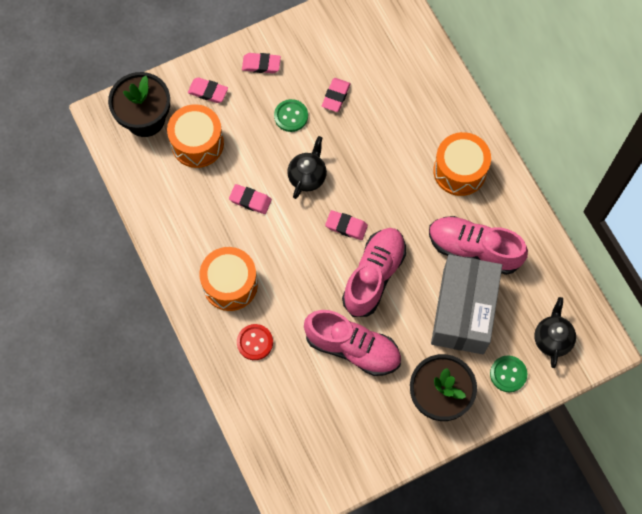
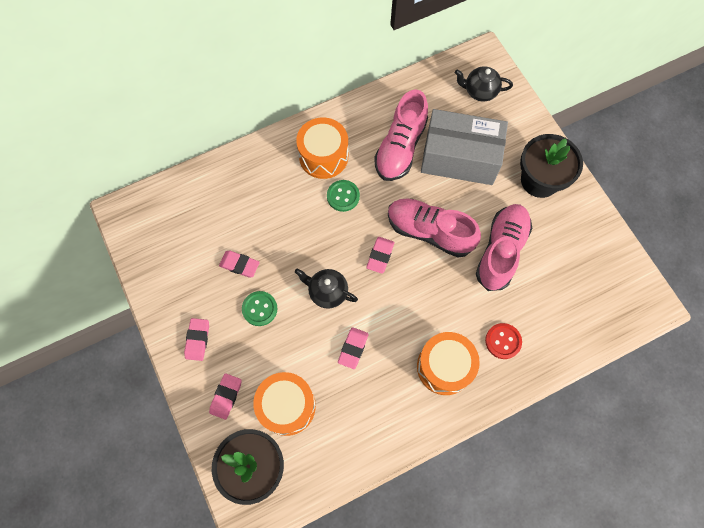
camera: 90 degrees left, 0 degrees up
(508, 374) = (513, 126): green button -> green button (343, 196)

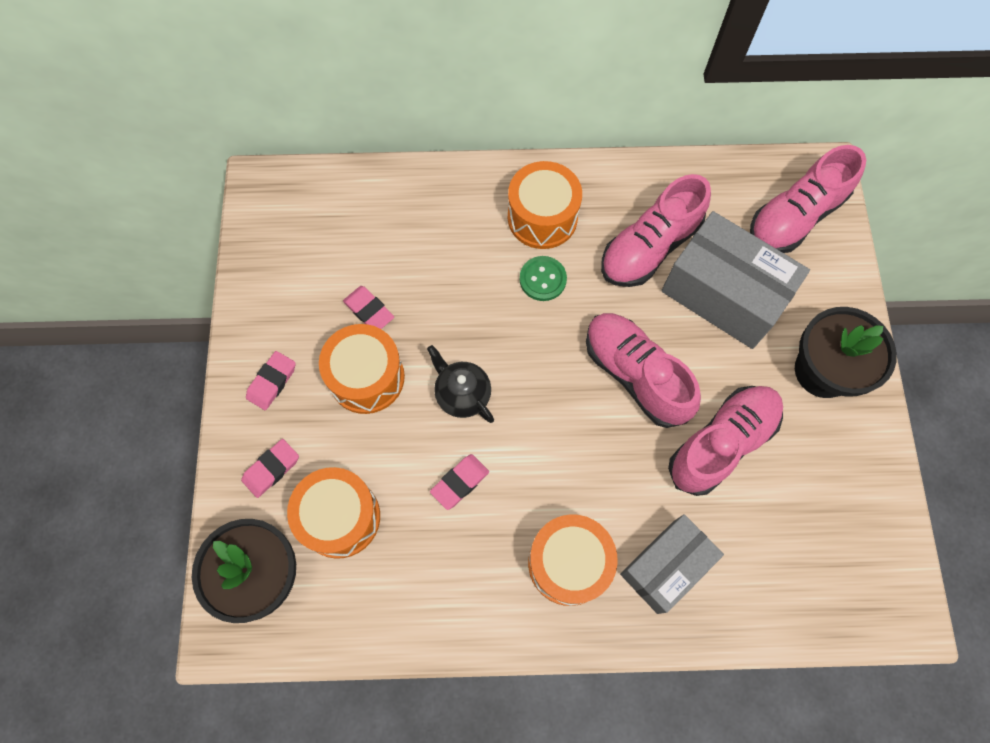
camera: 25 degrees right, 0 degrees up
(259, 309) = (366, 377): green button -> orange drum
(380, 256) = (554, 378): pink eraser -> none
(479, 92) = (795, 217): black teapot -> pink shoe
(503, 341) = (665, 566): red button -> grey box

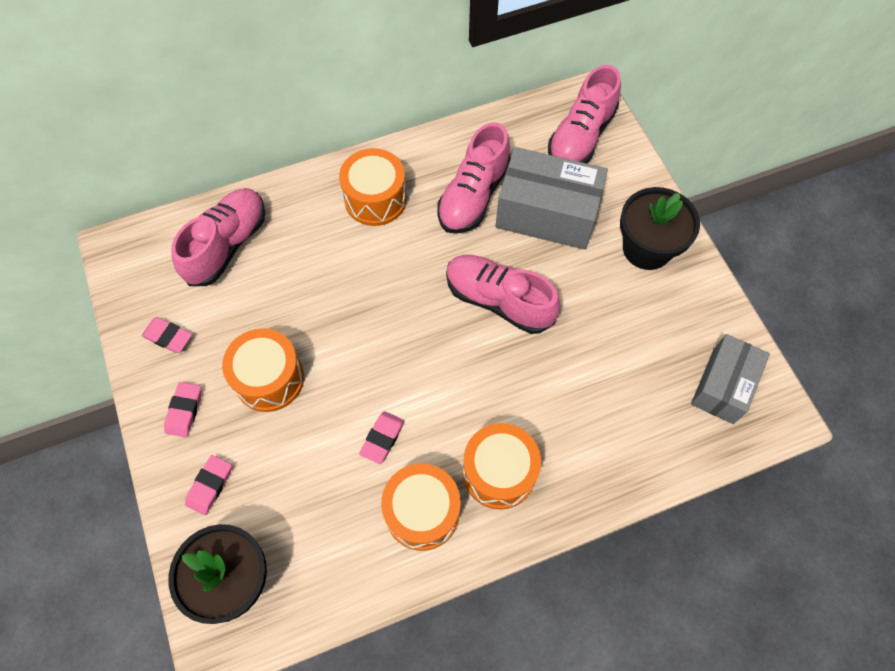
camera: 20 degrees left, 5 degrees down
(340, 517) = (287, 505): orange drum -> orange drum (422, 512)
(369, 311) = (251, 322): pink eraser -> pink eraser (168, 337)
(462, 394) = (358, 365): black teapot -> none
(542, 279) = (394, 249): green button -> none
(665, 566) = (579, 446): grey box -> grey box (723, 386)
(721, 443) = (588, 331): pink shoe -> pink shoe (227, 245)

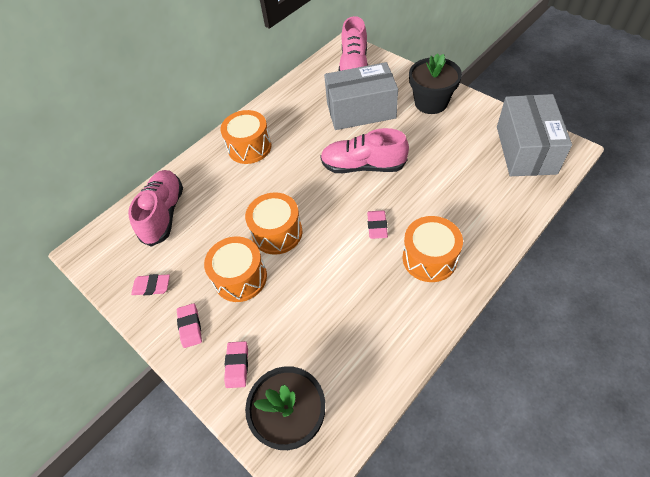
camera: 20 degrees left, 10 degrees down
(382, 438) = (341, 276): pink eraser -> pink eraser (377, 226)
(422, 512) = (396, 306): orange drum -> orange drum (277, 233)
(473, 196) = (310, 120): pink shoe -> none
(723, 386) = (525, 149): grey box -> grey box, size x1.51

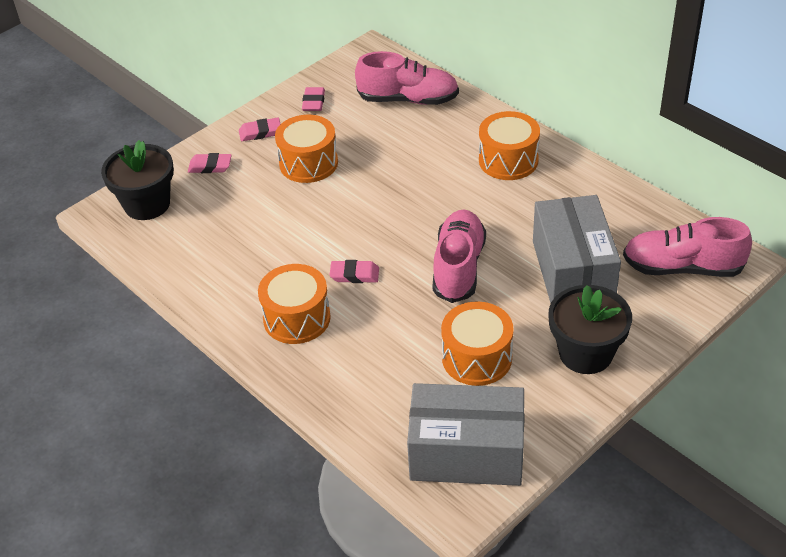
camera: 90 degrees right, 10 degrees down
(277, 233) = (363, 189): orange drum -> orange drum (477, 358)

